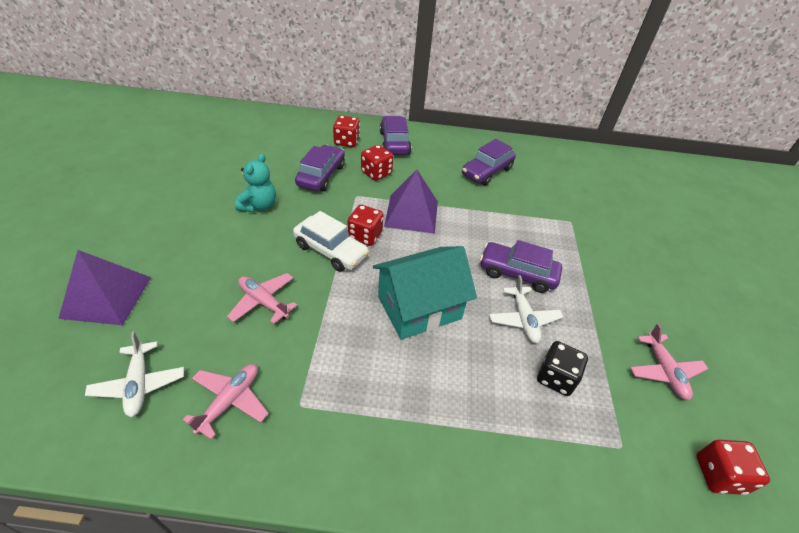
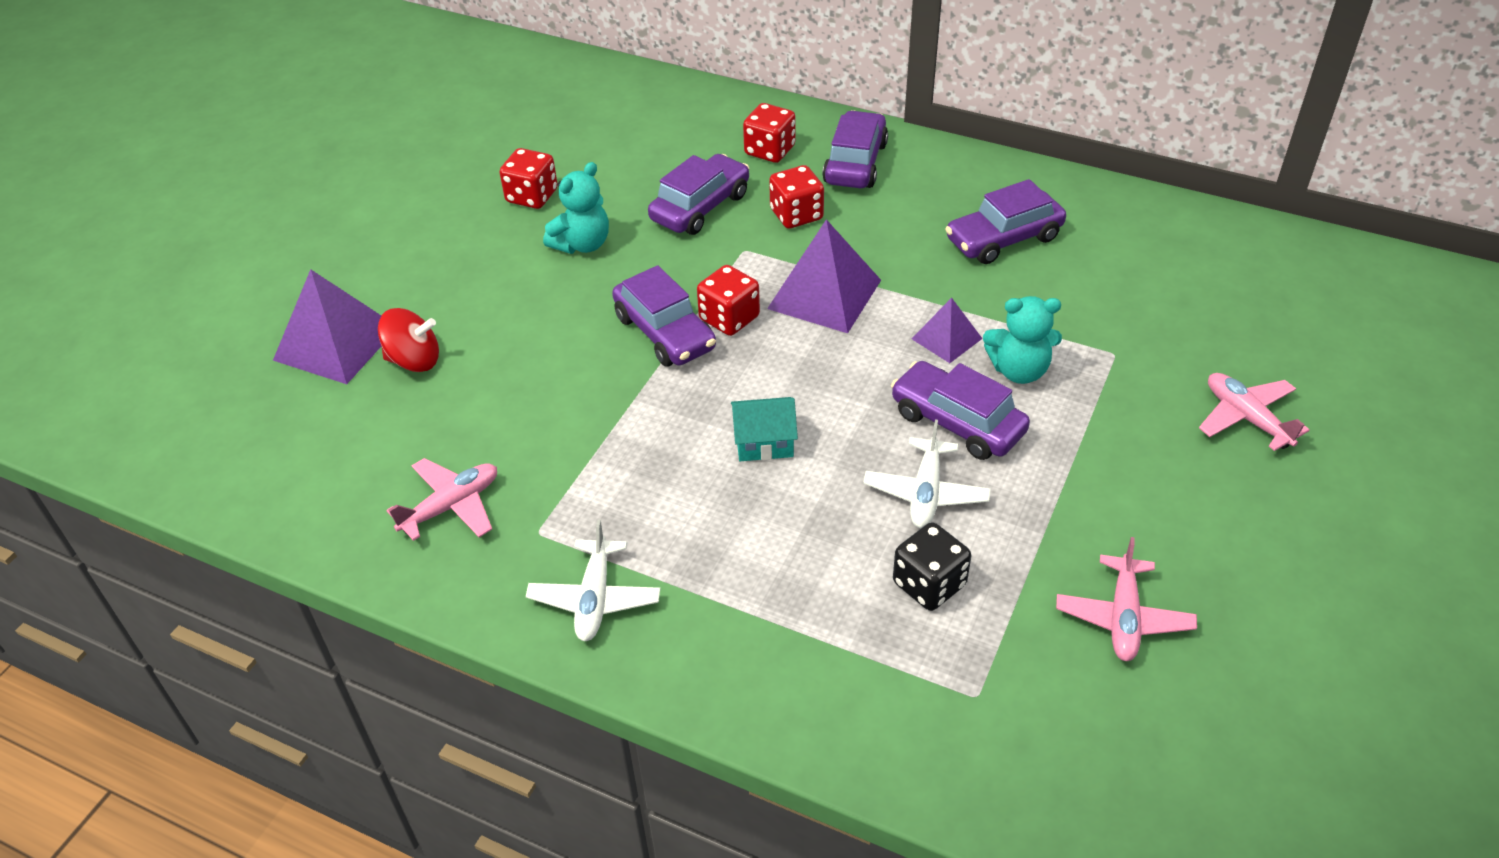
camera: 25 degrees right, 0 degrees up
(139, 384) = (349, 461): white plane -> white plane (595, 598)
(169, 298) = (414, 360): none -> red spinning top
(263, 302) = (538, 389): pink plane -> pink plane (1246, 418)
(331, 250) = (665, 332): white car -> purple car
(419, 308) = (764, 442): turquoise house -> turquoise house, size x0.50
(487, 227) = (947, 338): none -> purple pyramid
(532, 238) = (1019, 370): none -> turquoise teddy bear
(719, 474) = (1112, 769): red dice -> red dice (532, 196)

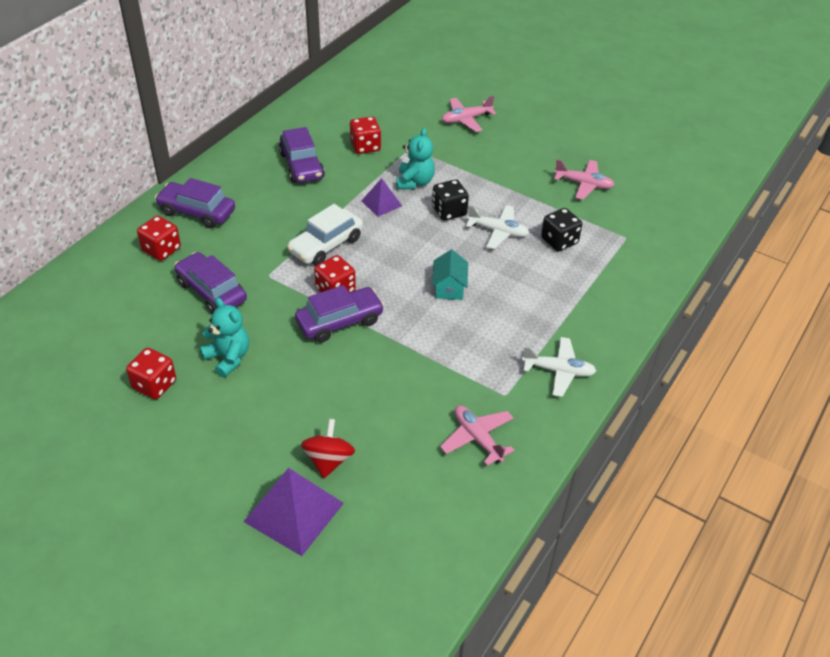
camera: 85 degrees left, 0 degrees up
(796, 215) = (241, 246): red dice -> red dice (365, 146)
(824, 294) = (326, 245): purple pyramid -> white car
(957, 422) = (449, 211): purple car -> black dice

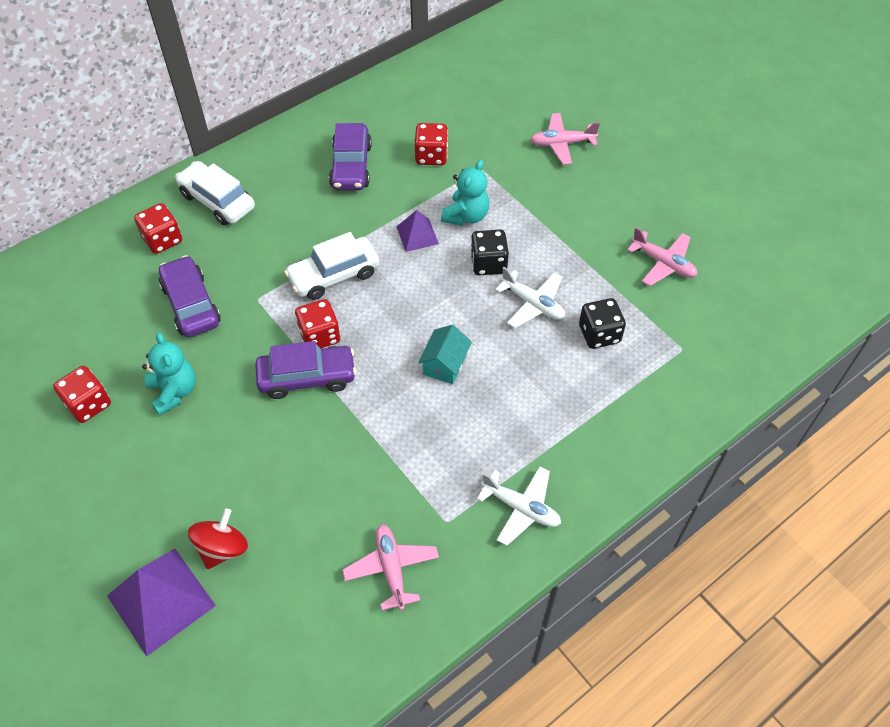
camera: 20 degrees right, 10 degrees up
(197, 212) = (217, 201): purple car -> white car

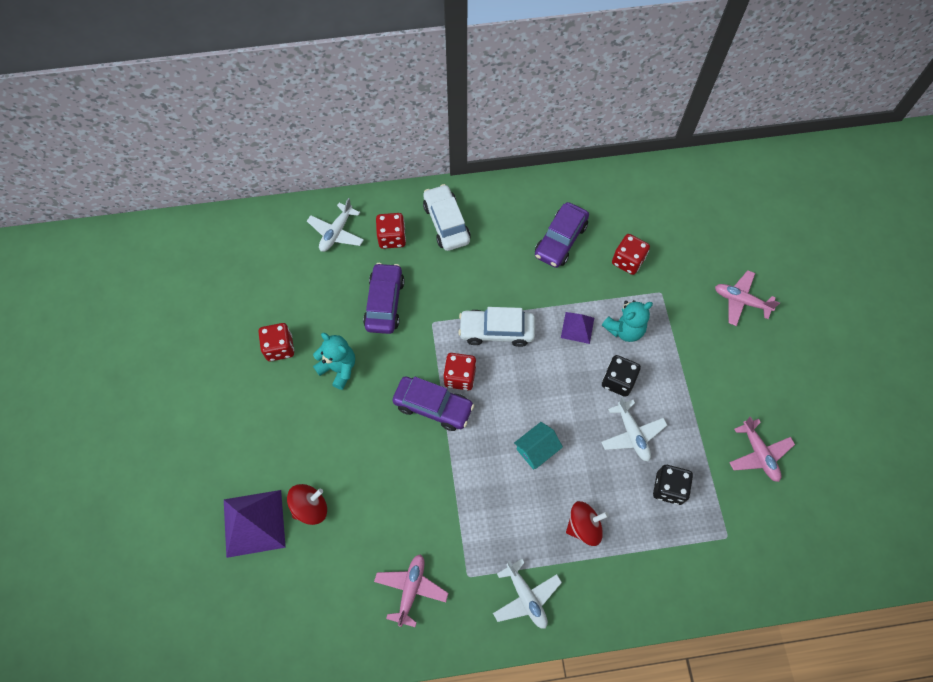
camera: 30 degrees right, 10 degrees up
(93, 261) = (336, 232): none -> white plane
(174, 391) = (338, 368): turquoise teddy bear -> turquoise teddy bear turned 60 degrees counterclockwise
(538, 410) = (584, 526): none -> red spinning top

